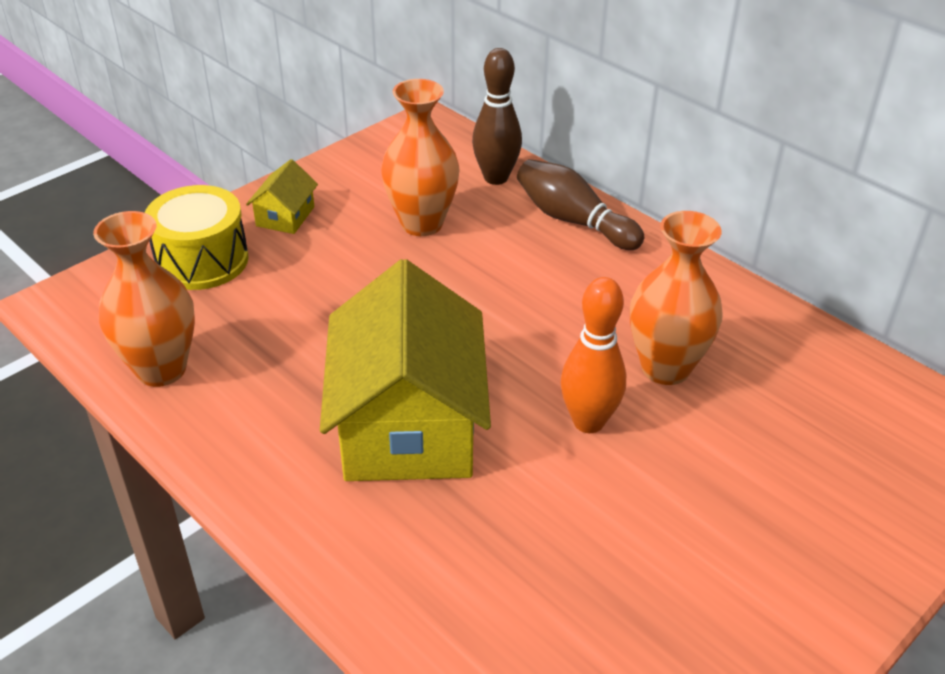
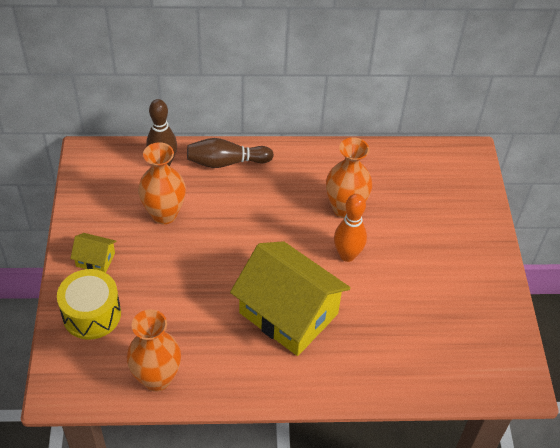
camera: 50 degrees left, 10 degrees up
(285, 216) = (95, 260): yellow house -> yellow house turned 45 degrees counterclockwise

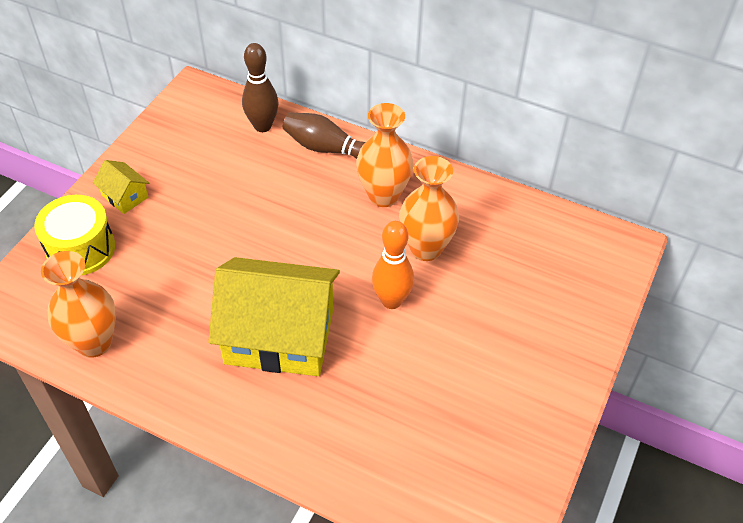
camera: 30 degrees right, 0 degrees up
(164, 214) = (225, 178): orange vase -> orange vase (383, 195)
(288, 313) = (279, 336): yellow house -> yellow house turned 60 degrees counterclockwise

